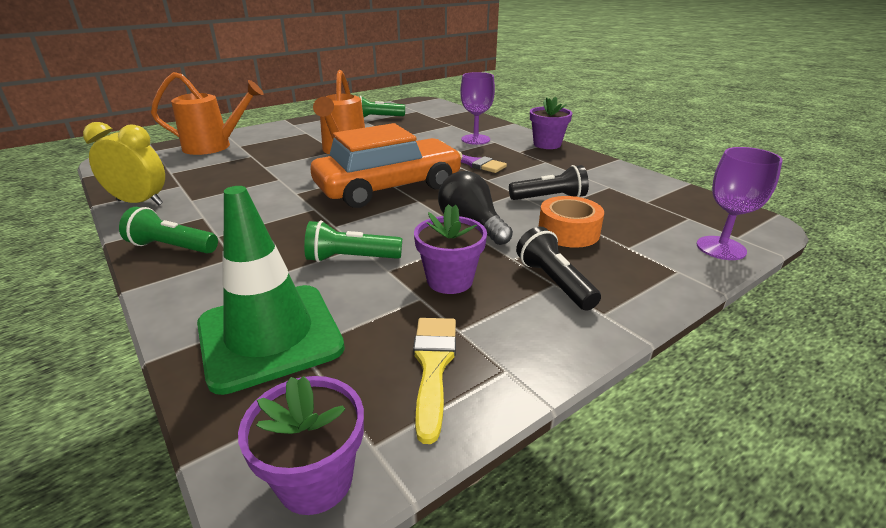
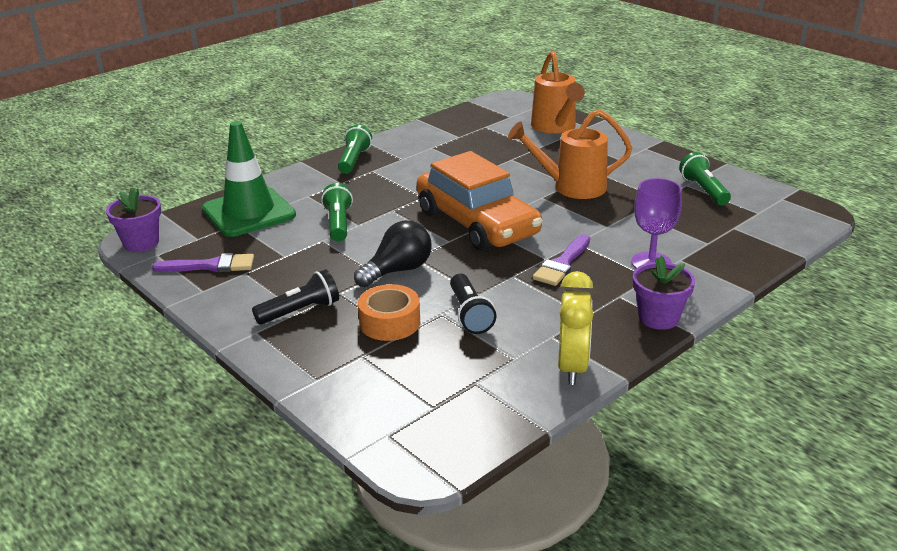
camera: 85 degrees right, 0 degrees up
(140, 202) = (423, 132): yellow clock -> yellow clock (572, 367)
(433, 366) = (211, 266): yellow brush -> purple brush
(449, 280) = (306, 265): purple flower pot -> none
(721, 248) = (360, 416): purple goblet -> none

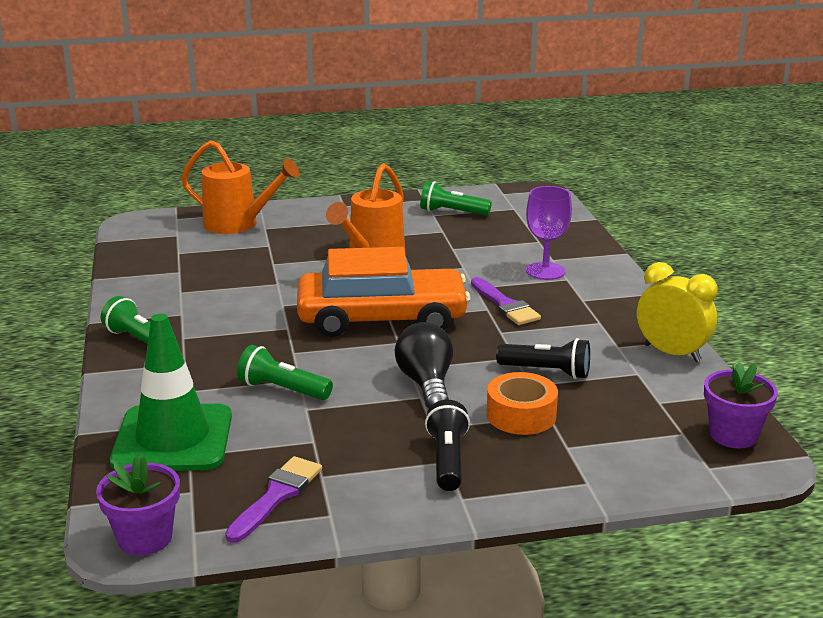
camera: 60 degrees left, 5 degrees down
(658, 318) = (631, 297): purple flower pot -> purple flower pot (733, 435)

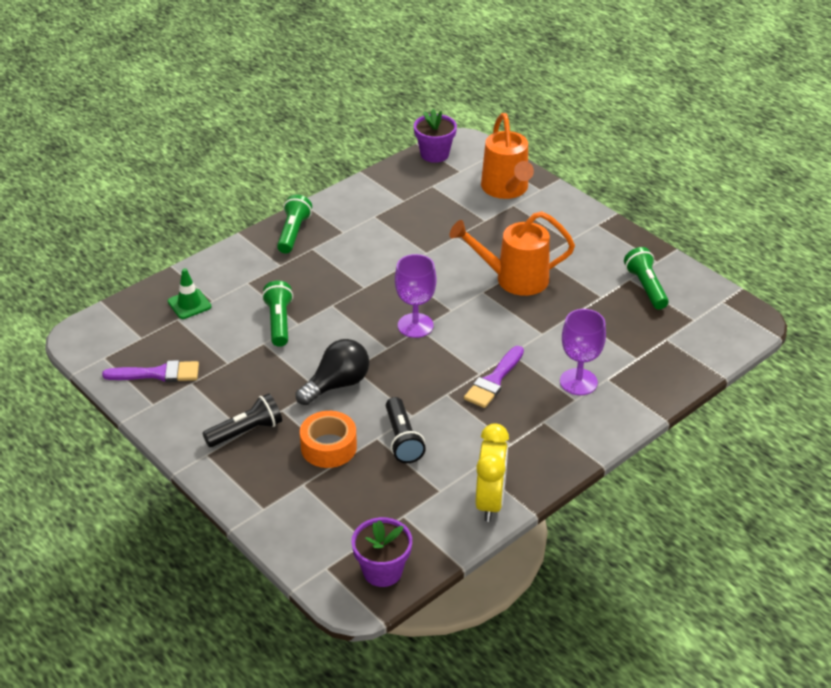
camera: 60 degrees right, 15 degrees up
(145, 538) = (87, 342): purple flower pot -> purple flower pot (434, 154)
(173, 439) = (189, 304): green traffic cone -> green traffic cone, size x0.47
(382, 318) = (415, 325): orange car -> purple goblet

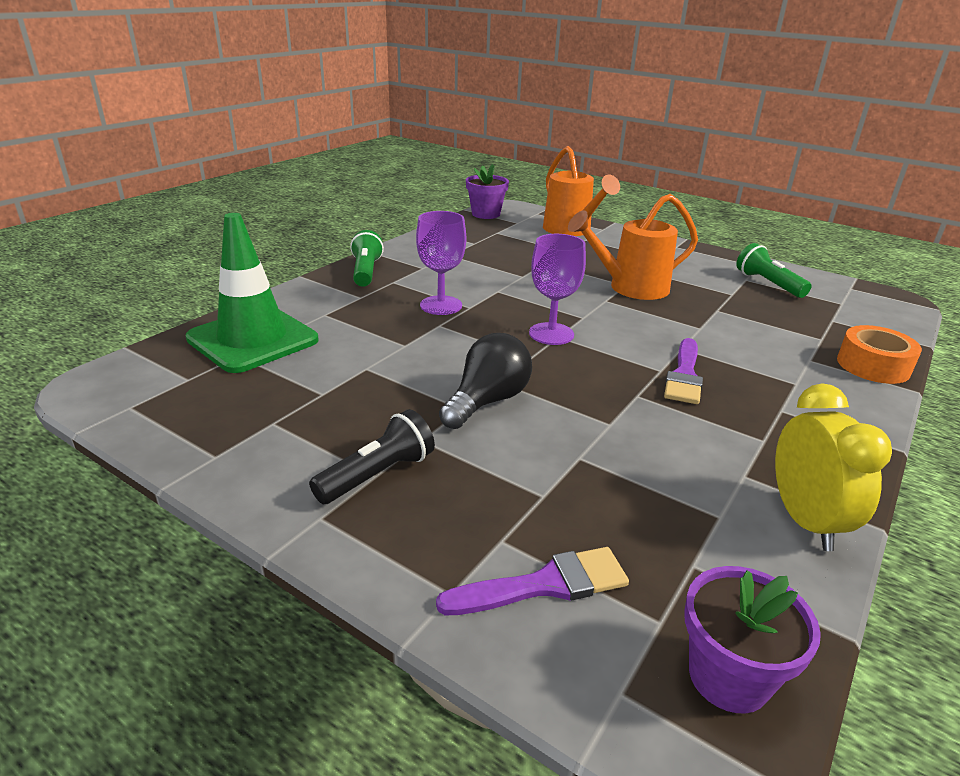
camera: 15 degrees left, 10 degrees down
(158, 374) = (218, 417): purple brush -> purple brush (544, 585)
(189, 304) = (253, 339): green traffic cone -> green traffic cone, size x2.15
(279, 322) = (379, 346): green flashlight -> none
(328, 447) = (516, 479): orange tape -> orange tape (873, 366)
(402, 439) = (617, 454): black flashlight -> none
(578, 382) = (782, 366): purple goblet -> purple goblet (441, 305)

